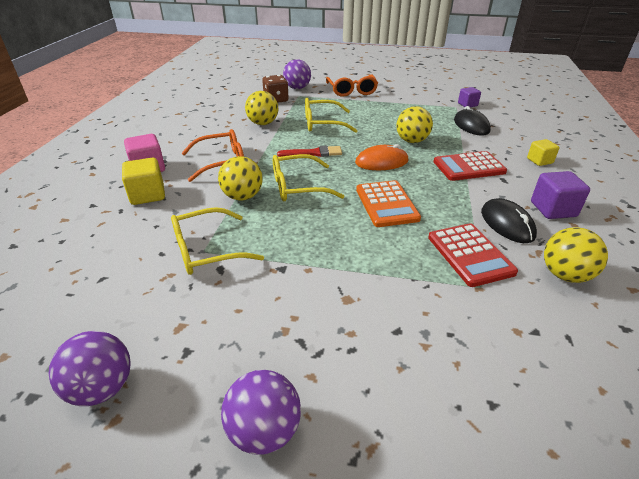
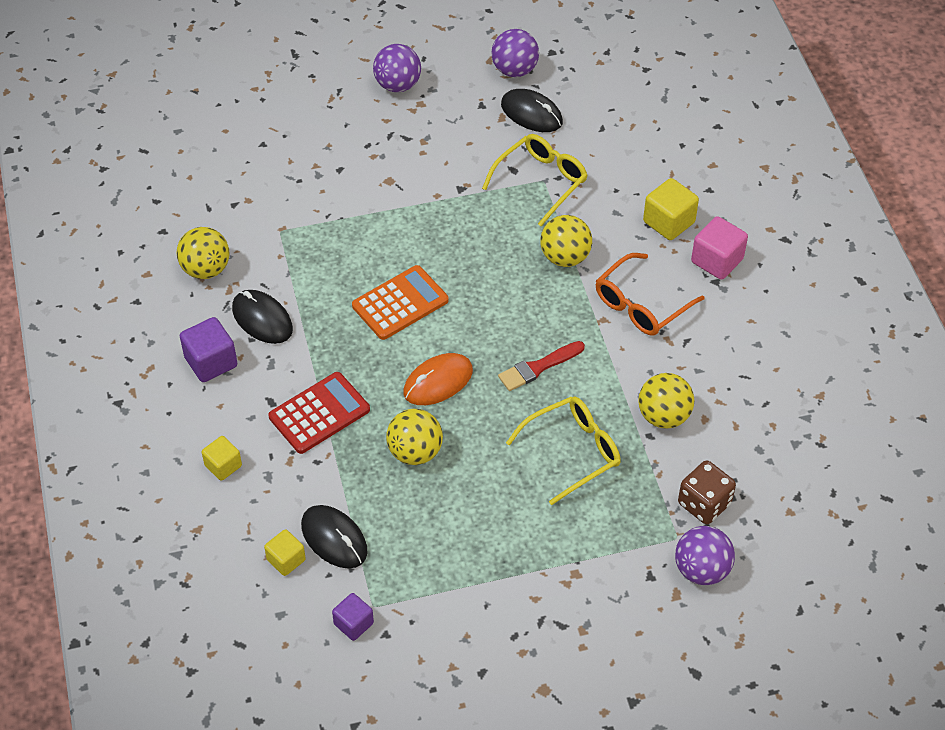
camera: 155 degrees right, 15 degrees up
(146, 319) = (531, 113): none -> black mouse
(297, 187) = (515, 295): yellow glasses -> none
(352, 91) = (591, 599): orange glasses -> none
(387, 204) = (400, 303): orange calculator -> orange calculator turned 90 degrees clockwise
(470, 254) = (295, 262): red calculator -> none
(500, 125) = (286, 560): none -> yellow cube

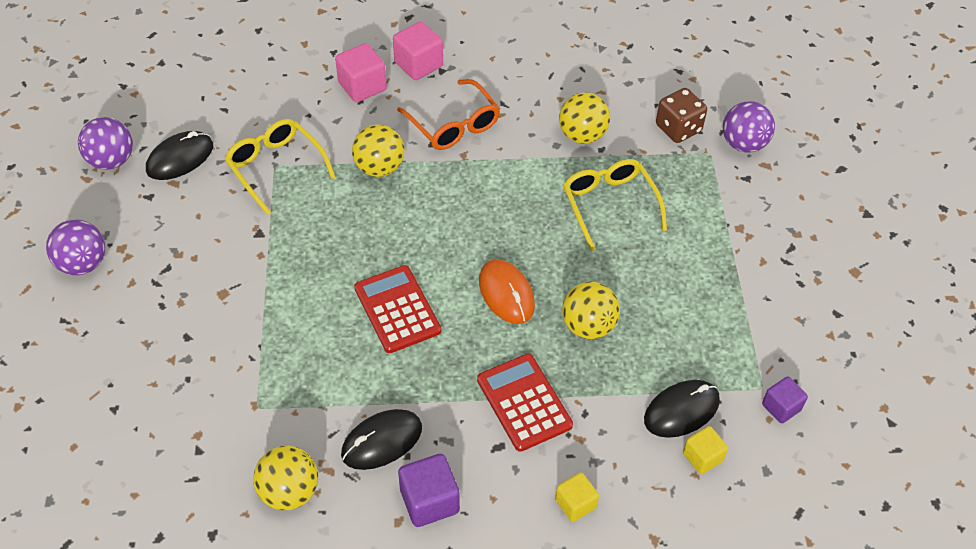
camera: 80 degrees left, 0 degrees up
(400, 303) = (397, 309): orange calculator -> red calculator
(538, 367) = (507, 212): red brush -> none
(668, 222) = (362, 86): yellow cube -> pink cube

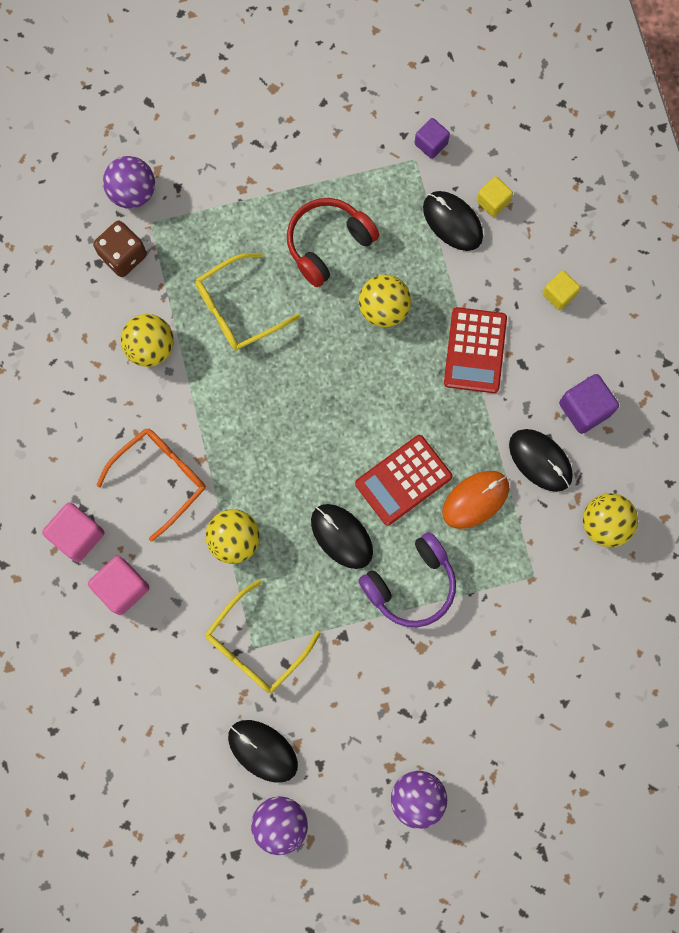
camera: 100 degrees left, 25 degrees up
(288, 296) = (411, 585): none -> purple headphones
(356, 248) = (341, 536): none -> black mouse
(506, 293) = (364, 386): orange mouse -> orange mouse (475, 500)
(524, 402) = (475, 350): red calculator -> red calculator turned 45 degrees counterclockwise
(669, 289) = (328, 244): none -> red headphones

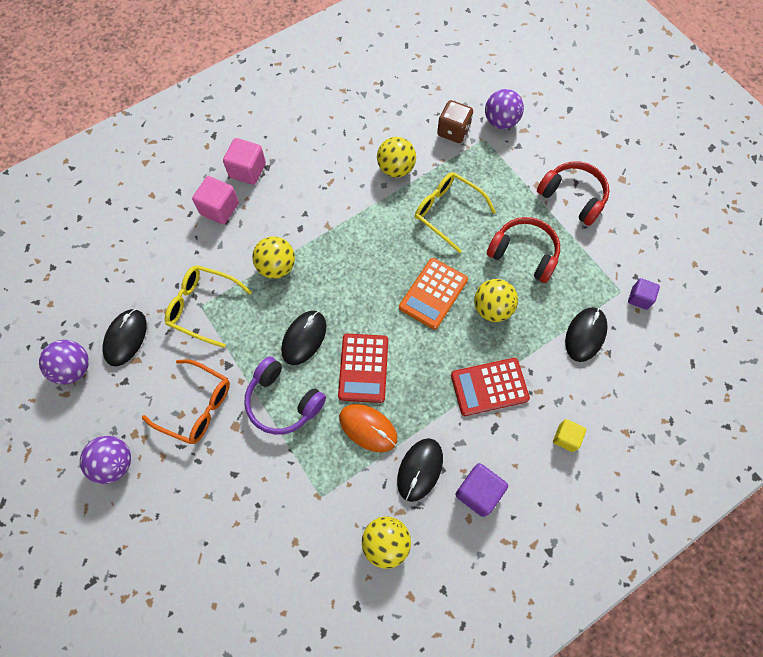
camera: 70 degrees right, 10 degrees down
(161, 478) = (305, 206): orange glasses -> orange glasses (197, 406)
(275, 155) = (573, 197): none -> red headphones
(340, 367) = (433, 294): none -> orange calculator
(403, 480) = (363, 368): red calculator -> red calculator turned 120 degrees counterclockwise
(493, 201) = (617, 359): yellow cube -> none

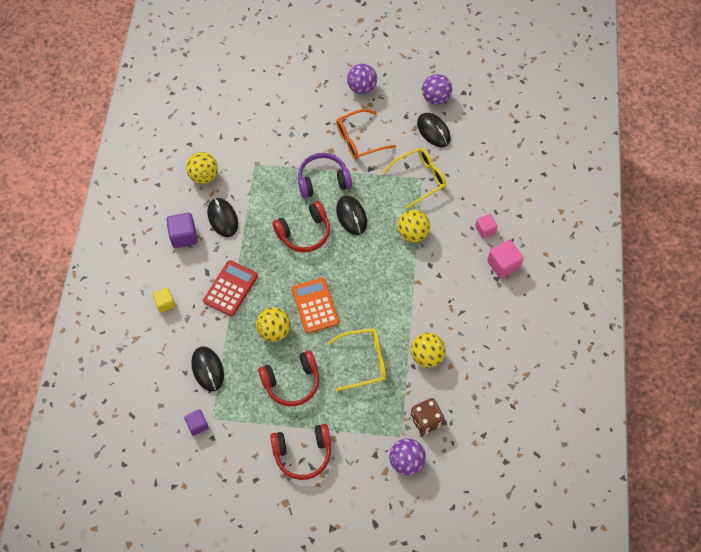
camera: 130 degrees right, 5 degrees down
(219, 208) = (485, 230): pink cube -> pink cube, size x0.65
(363, 368) = (304, 233): red calculator -> red headphones
(368, 428) = (268, 210): orange mouse -> none

